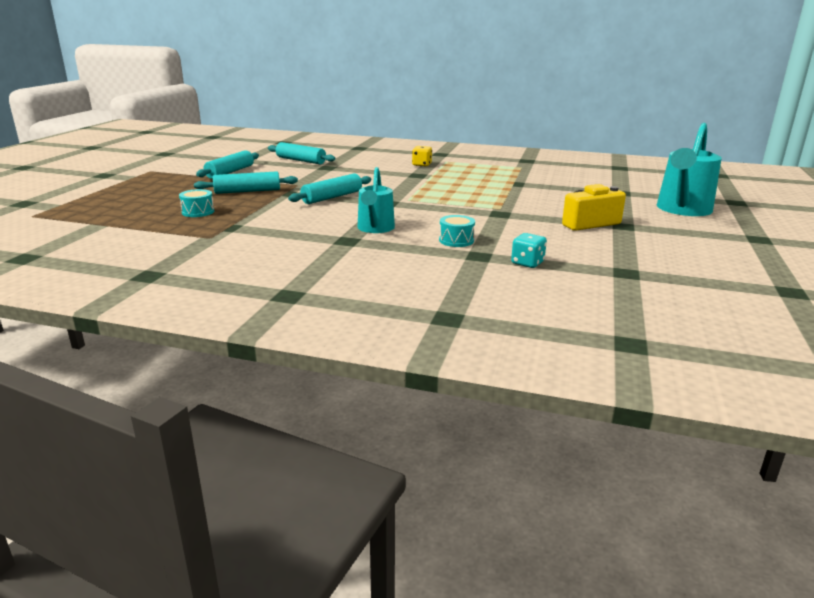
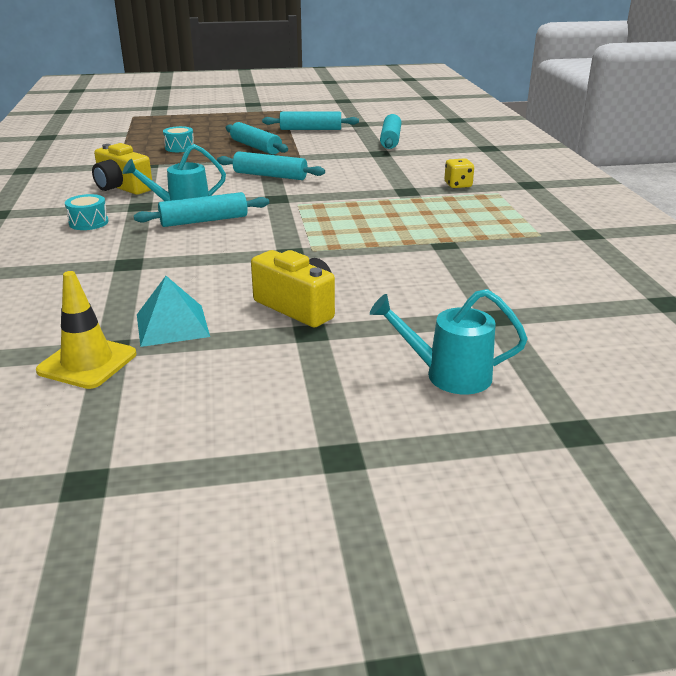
camera: 65 degrees right, 5 degrees up
(286, 242) = (122, 188): none -> yellow camera
(411, 226) = (204, 220): none -> turquoise rolling pin
(456, 240) = (171, 246): turquoise drum -> turquoise drum (88, 222)
(527, 263) = (116, 289): turquoise dice -> none
(598, 254) = (172, 325): none -> turquoise pyramid
(646, 280) = (87, 362): none -> yellow traffic cone
(682, 210) = (448, 375): turquoise watering can -> turquoise watering can, size x0.64

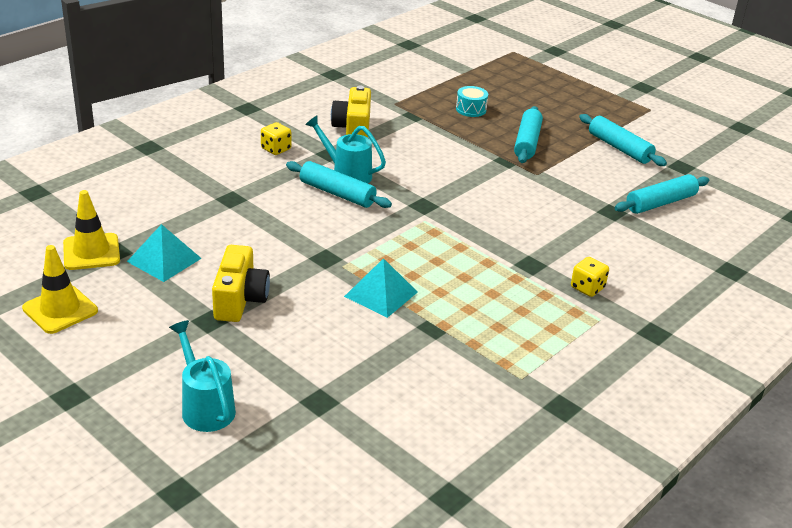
camera: 50 degrees right, 5 degrees up
(88, 222) = (276, 149): turquoise drum -> yellow dice
(166, 415) = (60, 309): none -> yellow traffic cone
(270, 175) = (469, 180): turquoise rolling pin -> none
(373, 248) = (381, 294): none -> turquoise pyramid

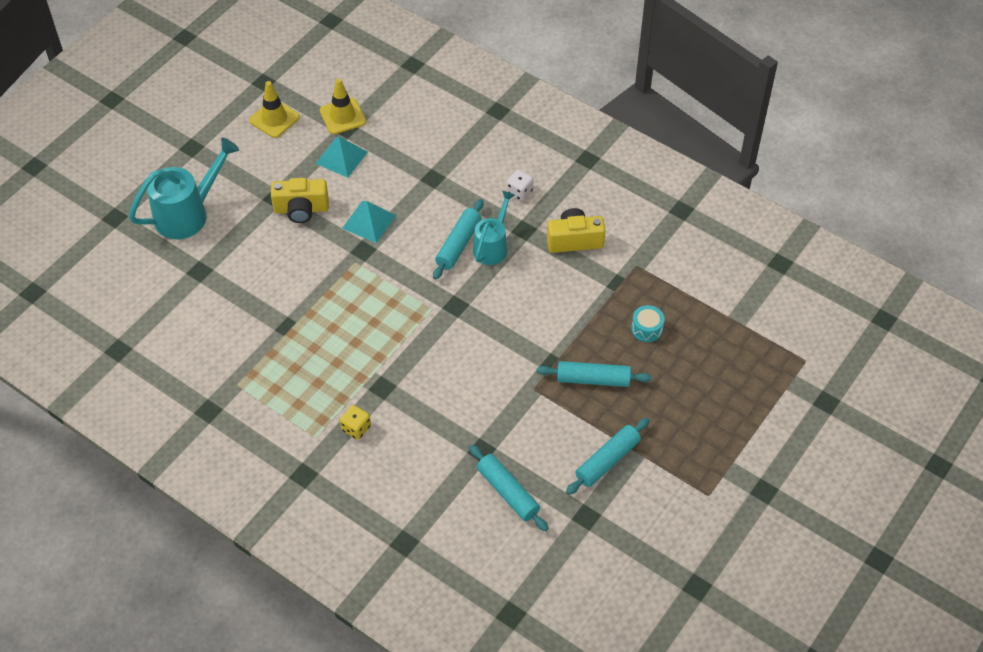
camera: 85 degrees right, 20 degrees up
(205, 406) = (188, 213): turquoise watering can -> turquoise watering can, size x1.56
(276, 149) = (519, 192): yellow dice -> white dice
(381, 294) = (323, 290): turquoise pyramid -> turquoise pyramid (369, 221)

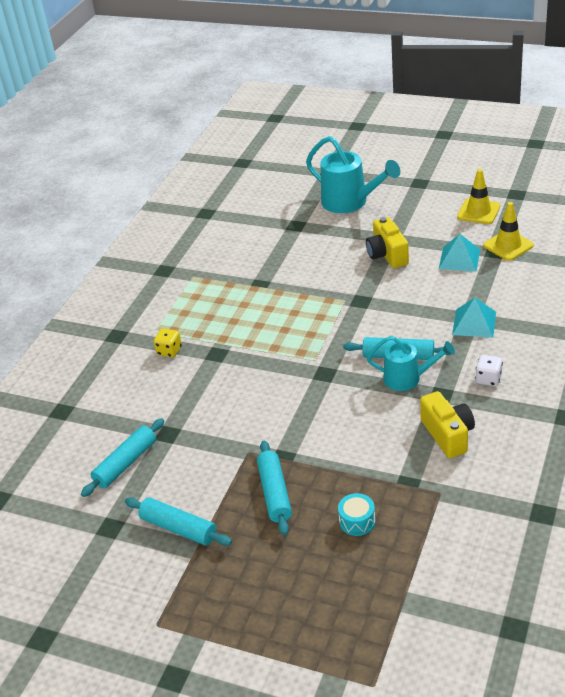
camera: 80 degrees right, 15 degrees down
(369, 221) = (395, 295): turquoise pyramid -> turquoise pyramid (474, 323)

